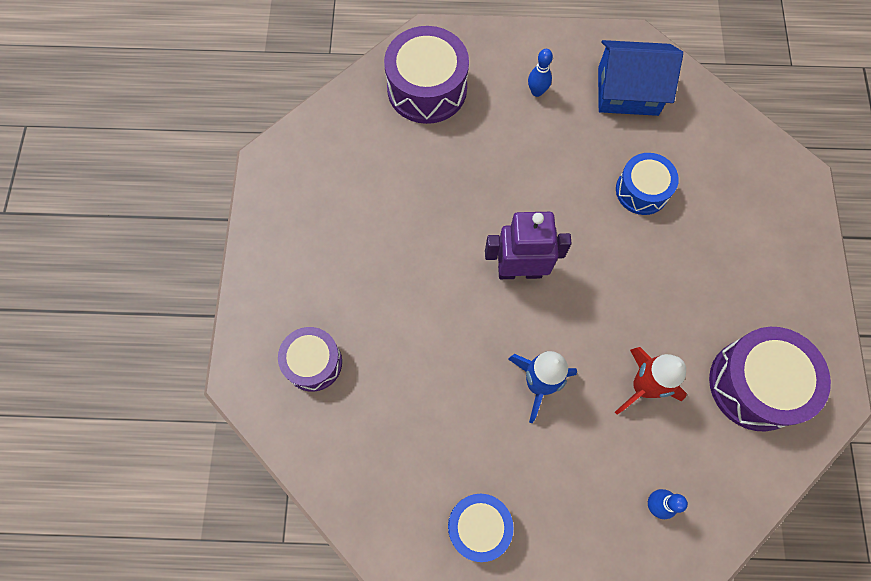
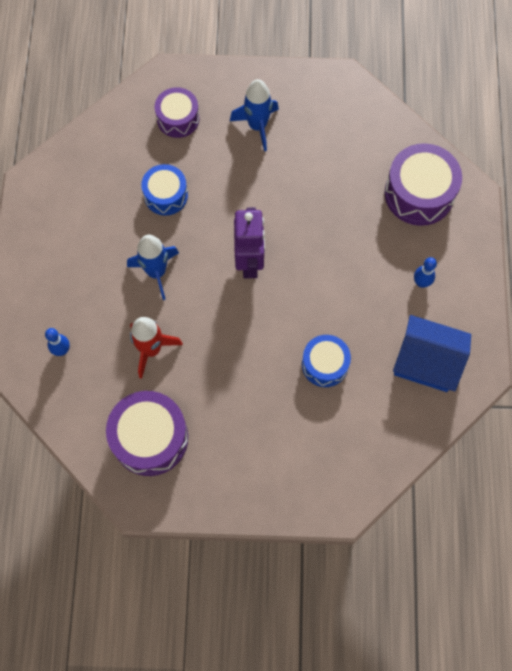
camera: 90 degrees right, 0 degrees up
(330, 262) = (257, 126): none -> blue rocket
(478, 526) = (55, 228): blue drum -> blue drum (166, 195)
(628, 91) = (426, 361): blue house -> blue house turned 75 degrees counterclockwise

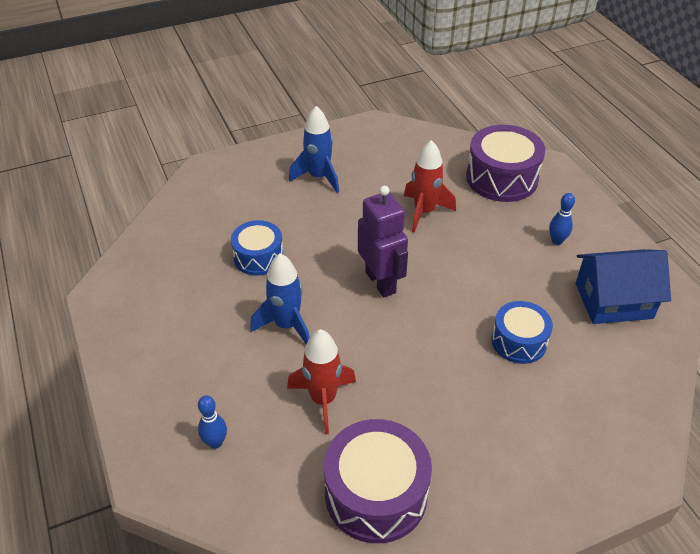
camera: 25 degrees left, 25 degrees down
(178, 119) = (236, 195): purple drum -> none
(327, 204) = (424, 212): none -> red rocket

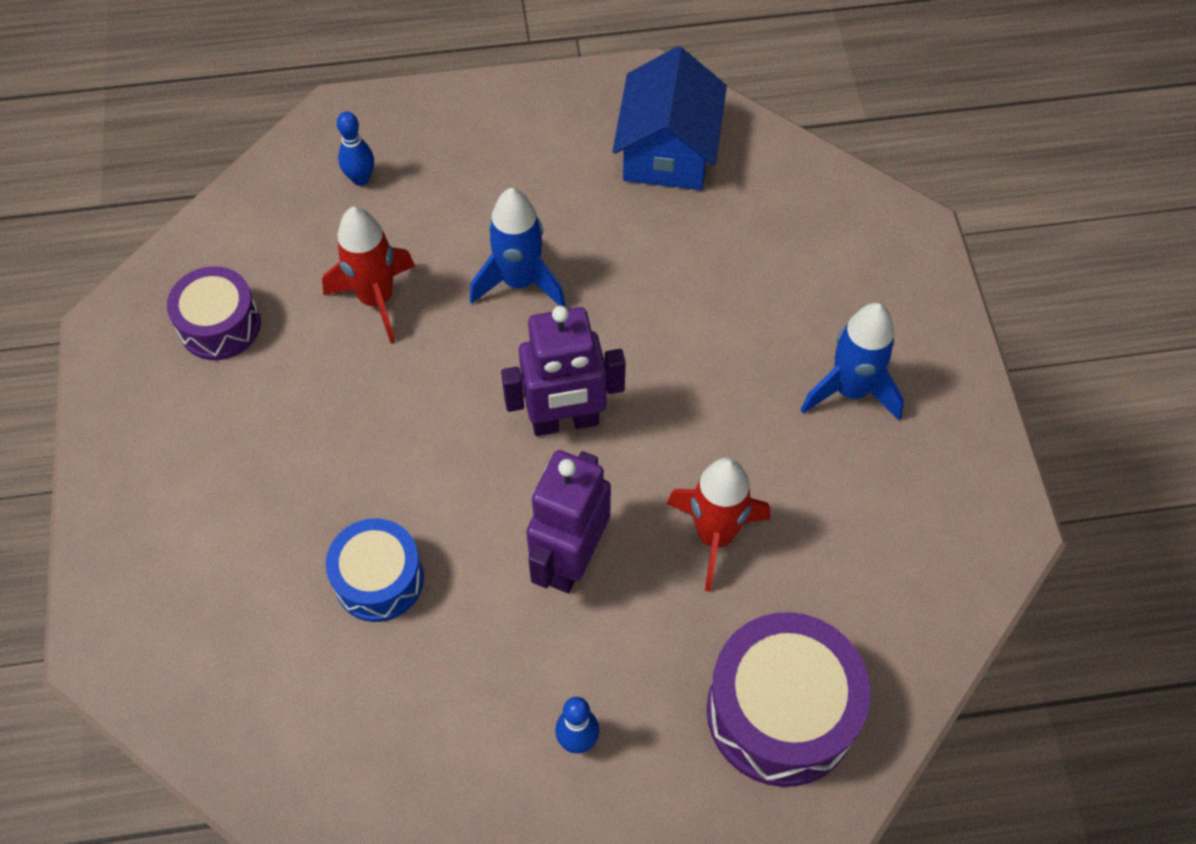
camera: 105 degrees right, 15 degrees up
(258, 257) = (669, 270): blue drum -> none
(376, 494) = (220, 325): purple drum -> purple drum, size x0.63
(464, 263) = (570, 559): none -> purple robot
(613, 300) = (406, 771): blue house -> blue house (668, 151)

